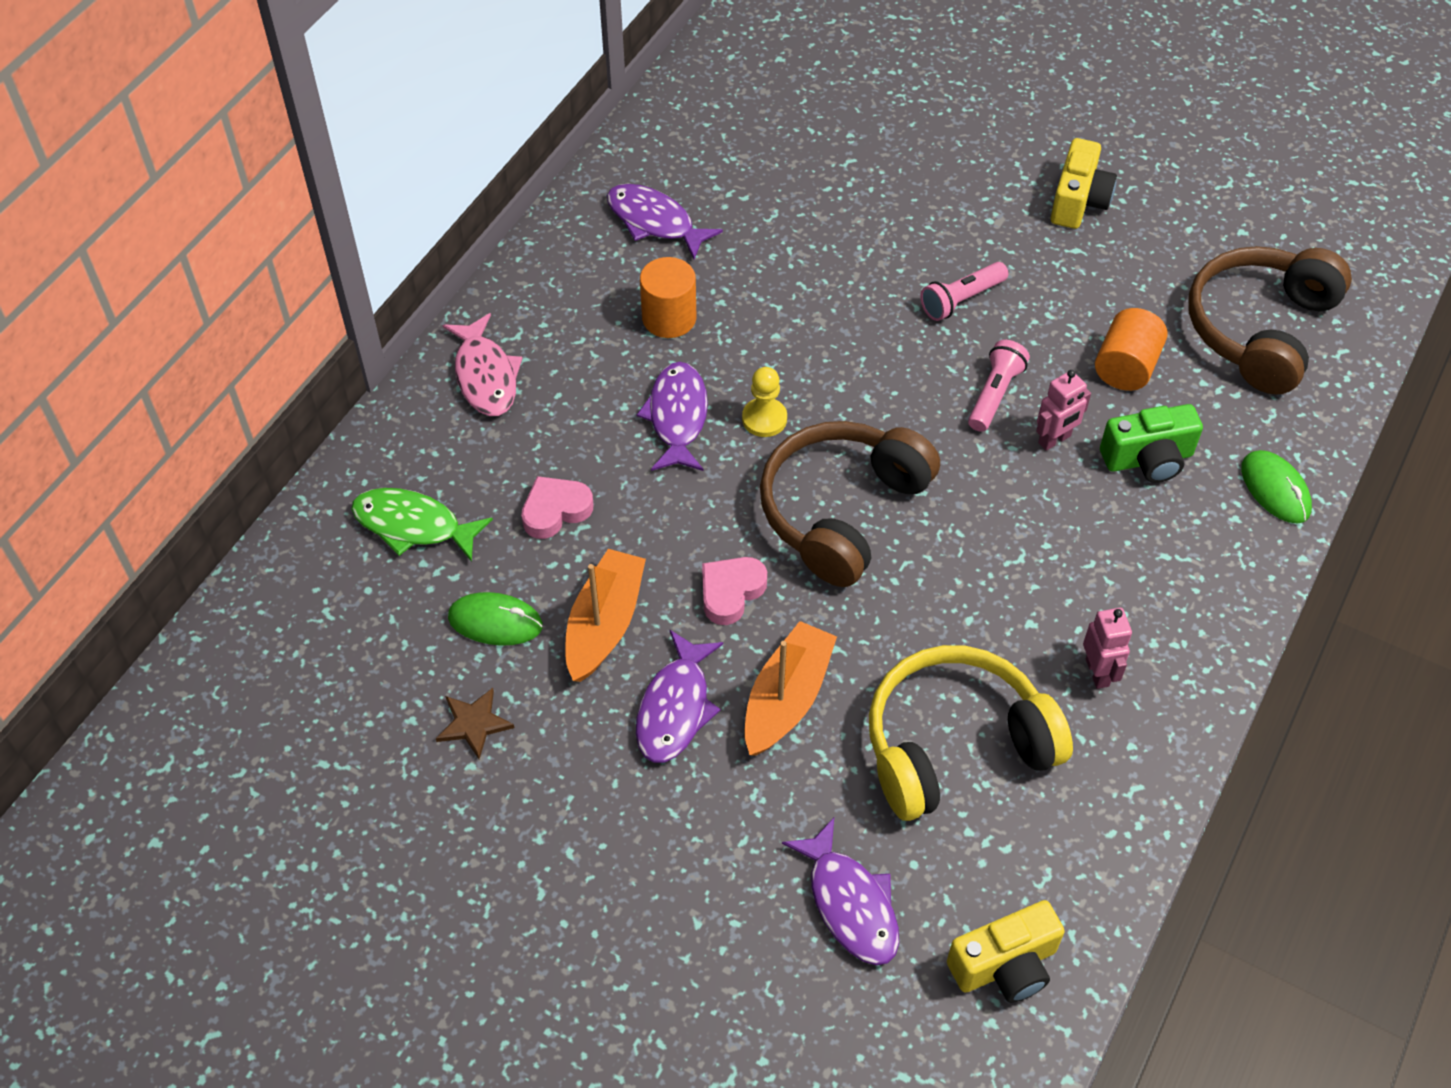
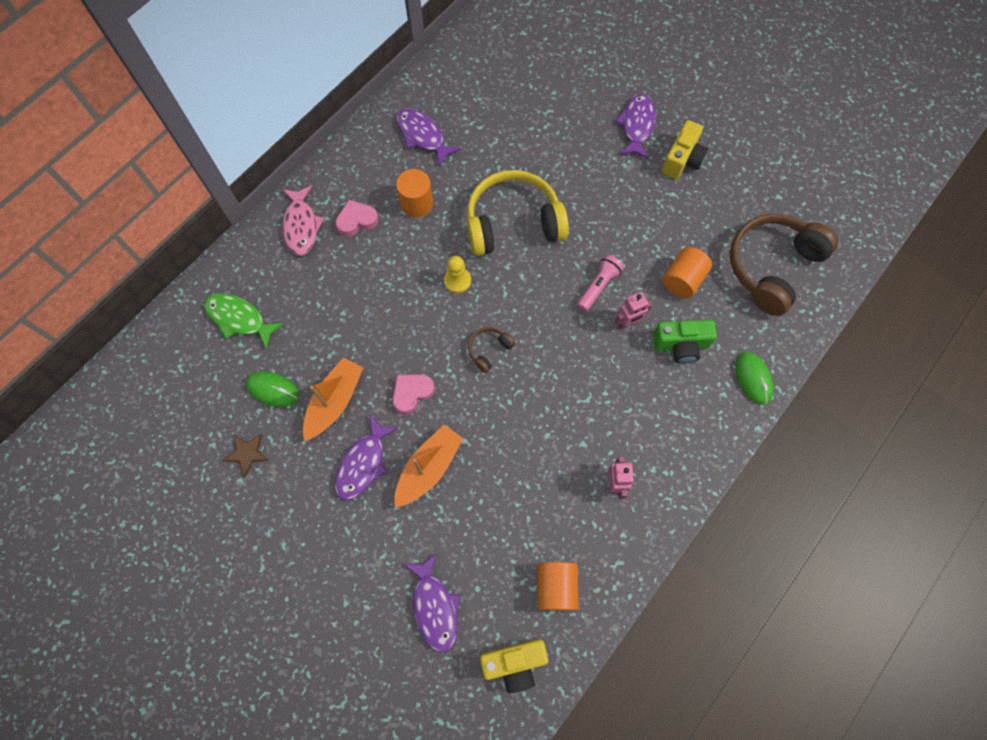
camera: 10 degrees right, 15 degrees up
(555, 510) = (322, 322): pink heart -> pink heart (357, 221)
(677, 417) = (407, 271): purple fish -> purple fish (637, 125)
(841, 511) = (489, 350): brown headphones -> brown headphones, size x0.43
(955, 744) = (519, 515): yellow headphones -> yellow headphones (513, 222)
(961, 300) = (594, 218): pink flashlight -> none
(1043, 840) = (556, 587): none -> orange cylinder

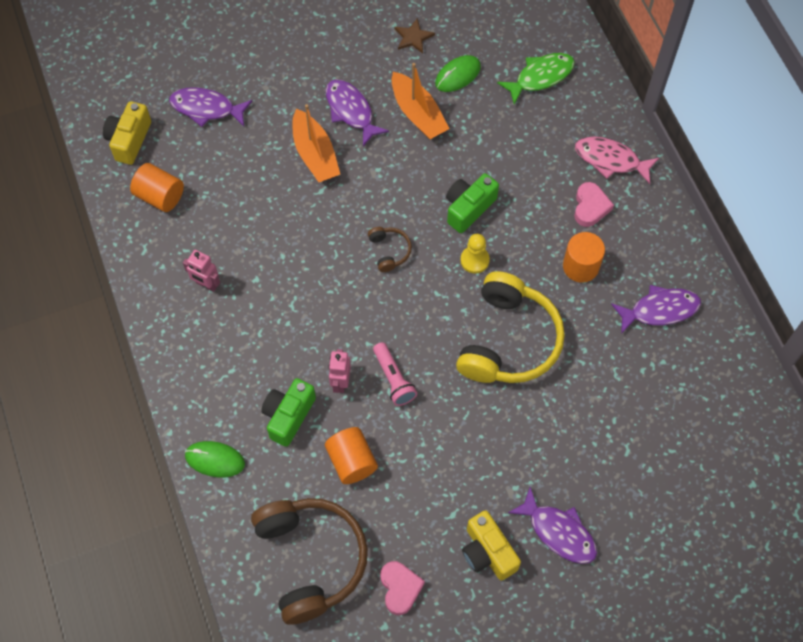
camera: 120 degrees right, 5 degrees down
(411, 310) = (468, 208): none -> green camera
(412, 393) = (388, 172): pink heart -> pink heart (400, 588)

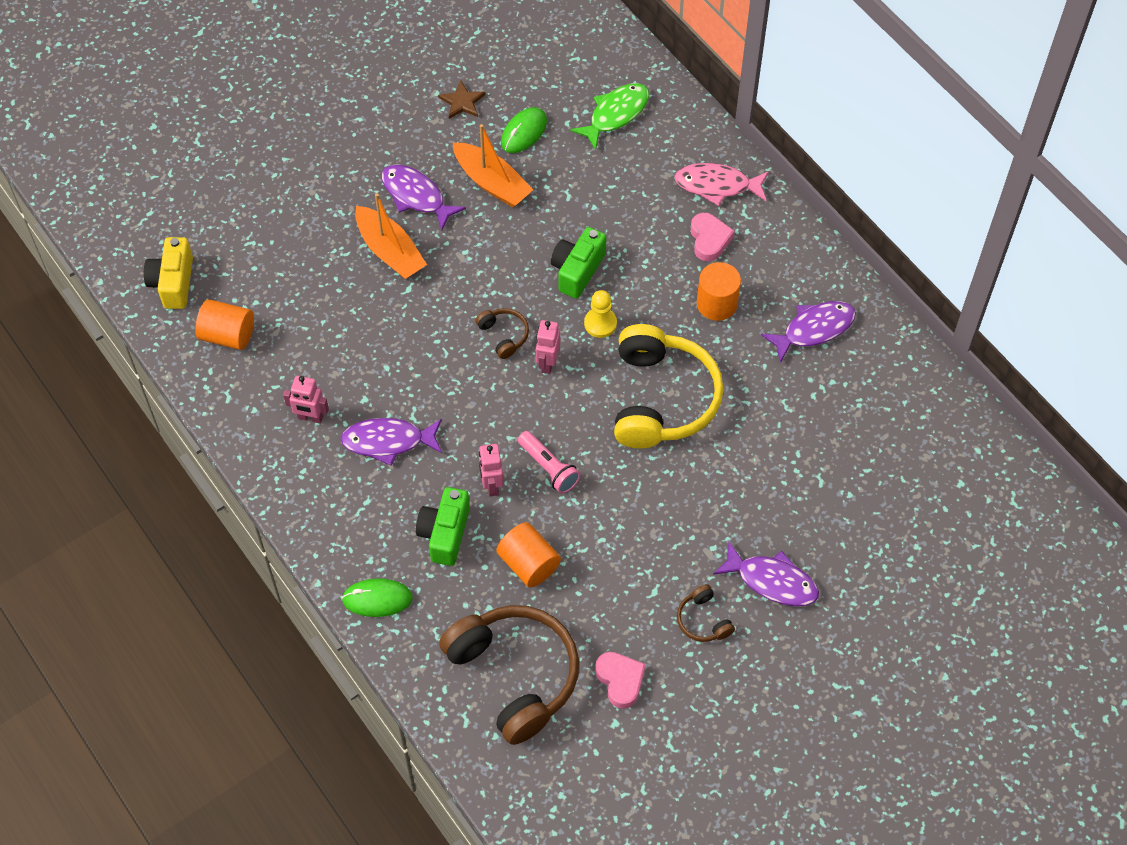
camera: 15 degrees left, 5 degrees down
(206, 108) = (251, 229): purple fish -> purple fish (388, 441)
(419, 285) = (547, 363): none -> pink robot
(487, 552) = (703, 620): yellow camera -> brown headphones

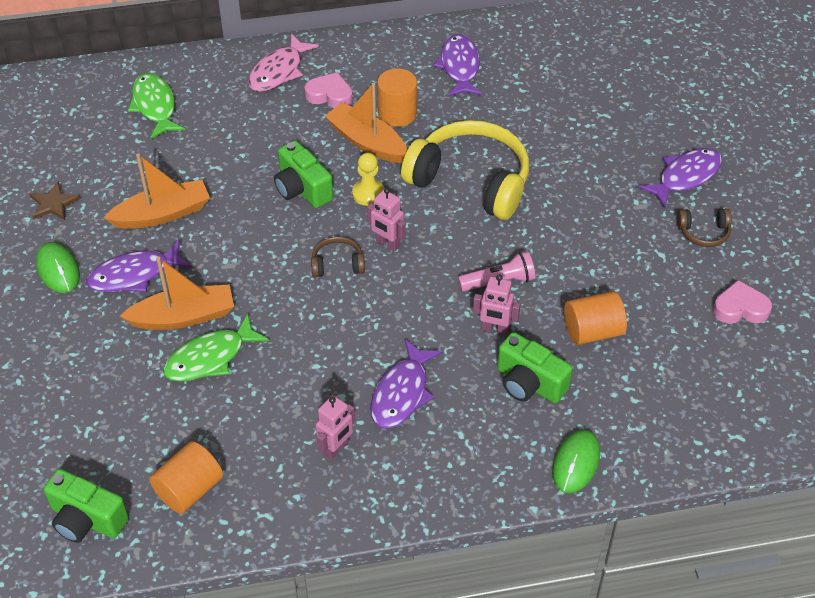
camera: 65 degrees left, 10 degrees down
(173, 283) = (87, 519): yellow camera -> green camera
(358, 289) = (210, 358): none -> green fish
(515, 675) = (705, 382): brown headphones -> none
(524, 132) = (124, 172): green mouse -> green mouse (58, 270)
(664, 295) = (367, 142): none -> orange boat

